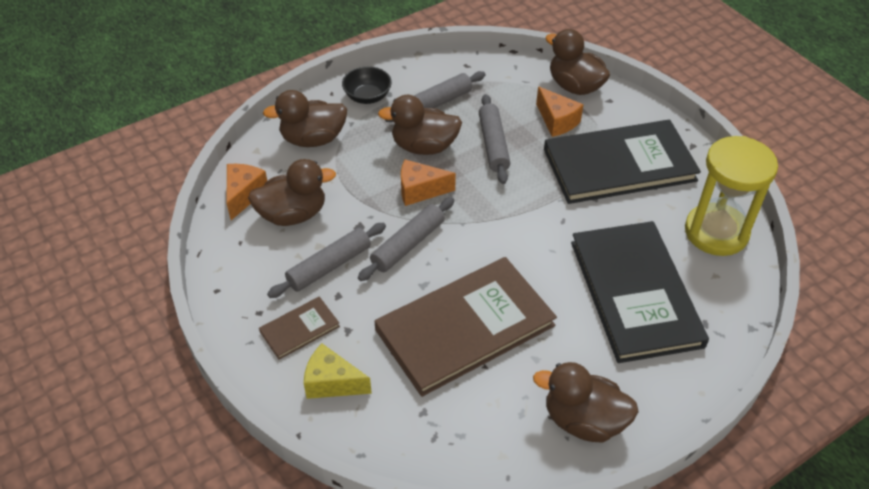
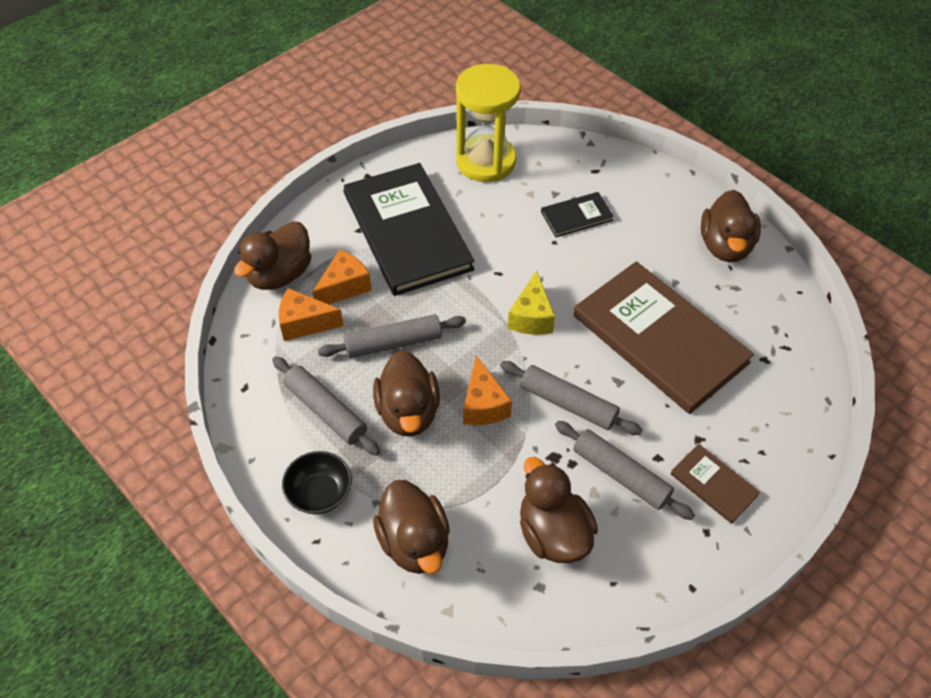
camera: 100 degrees left, 5 degrees up
(244, 195) = (534, 602): orange cheese -> orange cheese (304, 323)
(332, 383) = (765, 439): yellow cheese -> yellow cheese (531, 317)
(635, 293) = (576, 216): black book -> black book, size x0.44

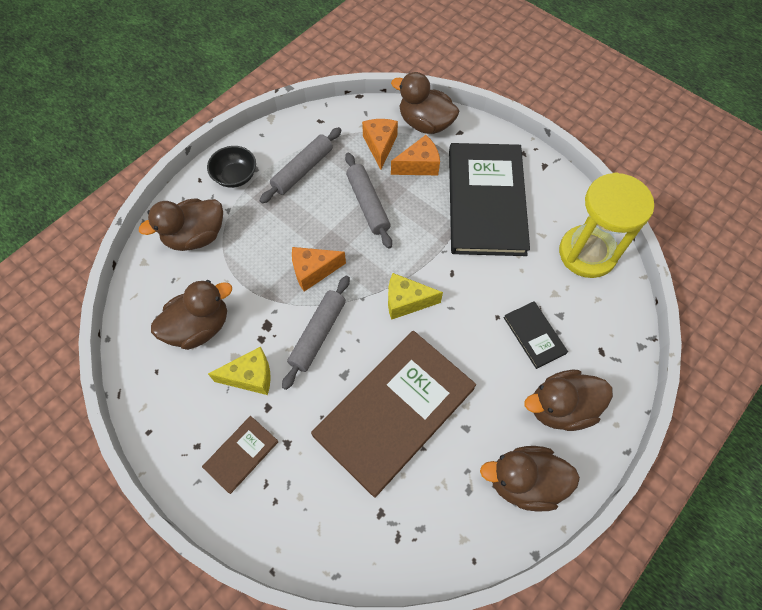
camera: 85 degrees right, 10 degrees up
(344, 287) = (419, 165): orange cheese -> orange cheese turned 60 degrees counterclockwise
(407, 231) = (486, 201): black book -> black book turned 60 degrees counterclockwise
(408, 412) = (304, 221): brown duck -> brown duck (560, 407)
(620, 475) = (250, 377): grey rolling pin -> yellow cheese

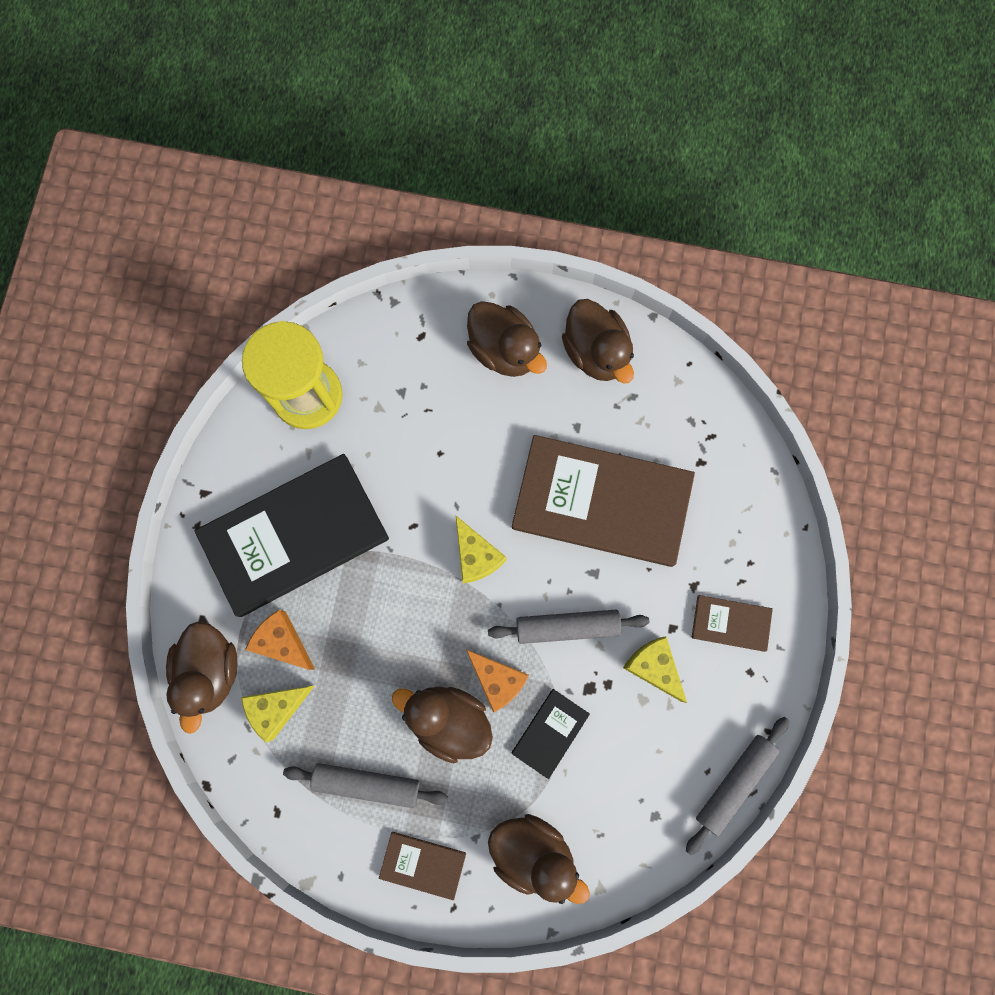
camera: 120 degrees left, 15 degrees up
(199, 327) = (635, 761): brown duck -> brown duck (448, 720)
(235, 176) = (423, 864): black bowl -> brown book
(368, 204) = (374, 671): grey rolling pin -> grey rolling pin (734, 783)
(380, 146) = (277, 708): orange cheese -> yellow cheese
(534, 335) = (440, 407): black book -> black book (550, 733)

